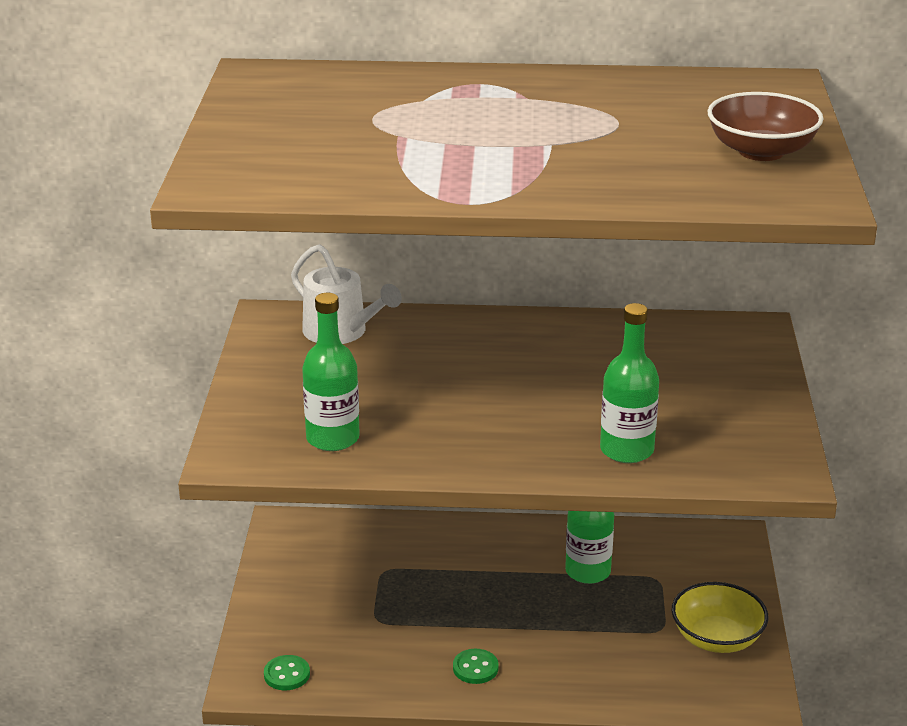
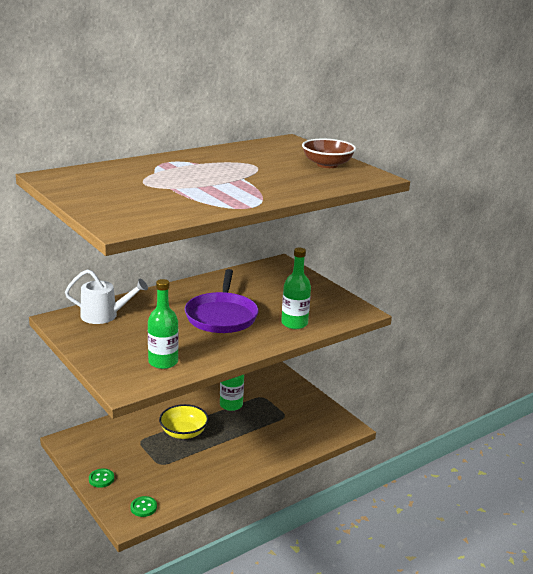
camera: 40 degrees left, 5 degrees down
(475, 668) = (227, 465): green button -> green button (101, 479)
(520, 394) = (222, 316): none -> purple pan
(717, 638) = (309, 410): yellow bowl -> yellow bowl (183, 433)

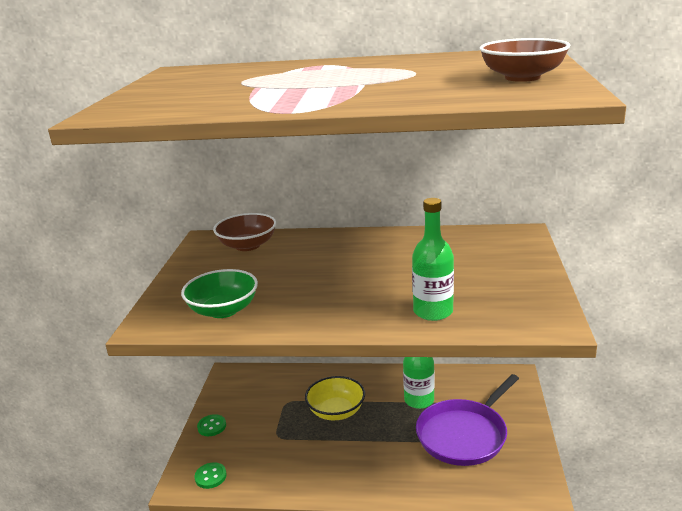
camera: 45 degrees right, 0 degrees up
(104, 315) = (247, 245): white watering can -> brown bowl
(163, 362) = (223, 310): green bottle -> green bowl
(222, 316) = (359, 277): purple pan -> purple pan (464, 435)

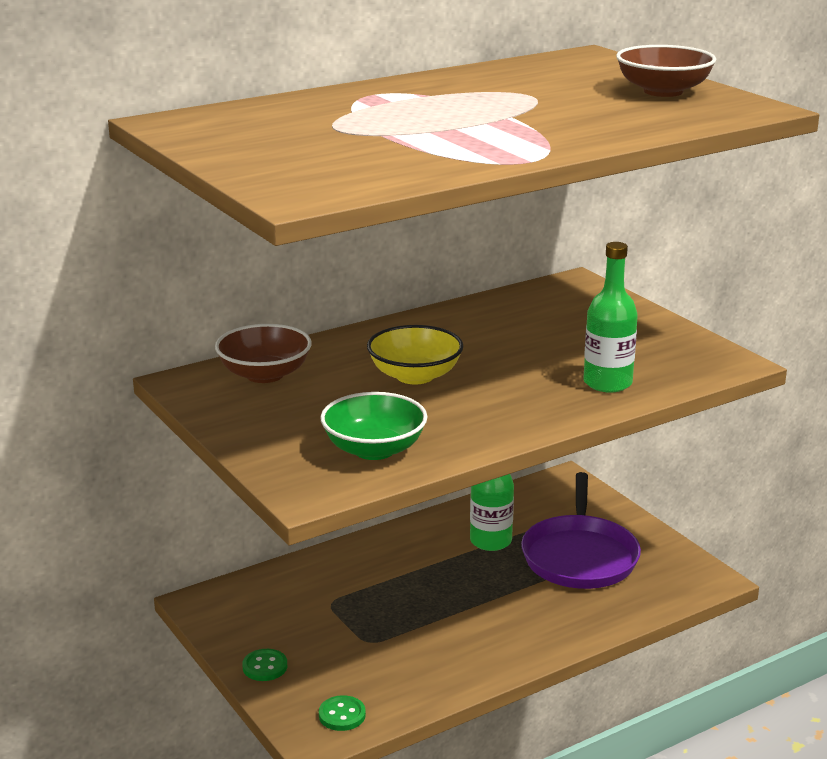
camera: 40 degrees left, 0 degrees up
(336, 411) = (407, 588): yellow bowl -> yellow bowl (415, 376)

